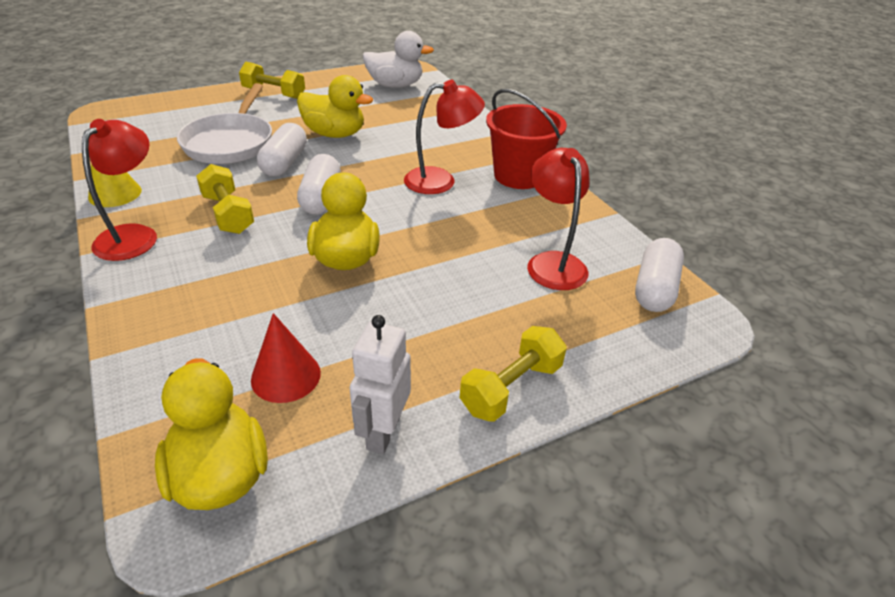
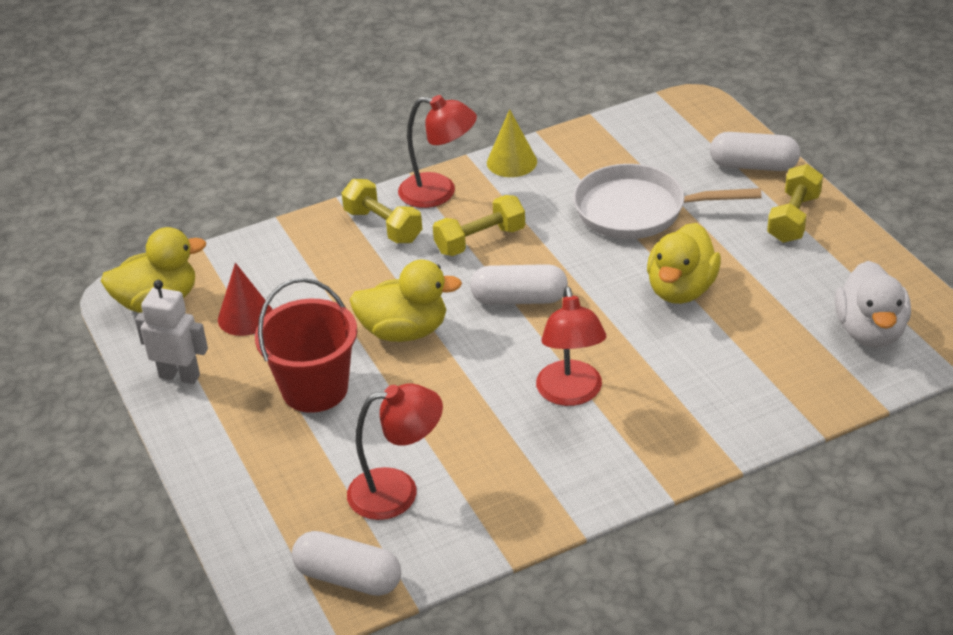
camera: 95 degrees right, 0 degrees up
(284, 163) = (595, 260): white capsule -> white capsule (753, 165)
(511, 388) = (214, 450): yellow dumbbell -> yellow dumbbell (383, 226)
(519, 176) = (596, 470): red bucket -> red bucket (315, 389)

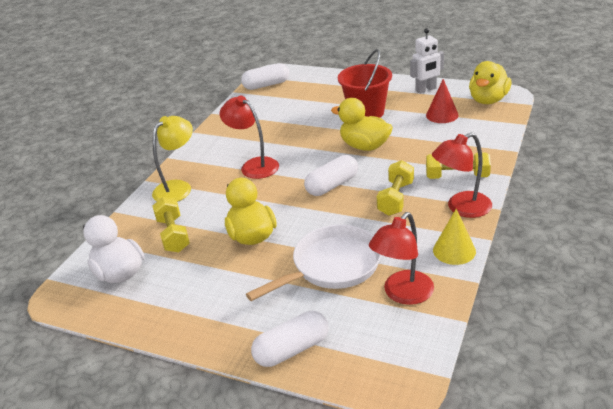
camera: 140 degrees right, 5 degrees down
(398, 491) = (282, 107): red lamp -> red lamp (403, 294)
(404, 331) = (364, 146): yellow duck -> yellow duck turned 75 degrees clockwise
(706, 422) = (178, 187): none -> yellow lamp
(793, 218) = (223, 321): yellow dumbbell -> yellow dumbbell (173, 235)

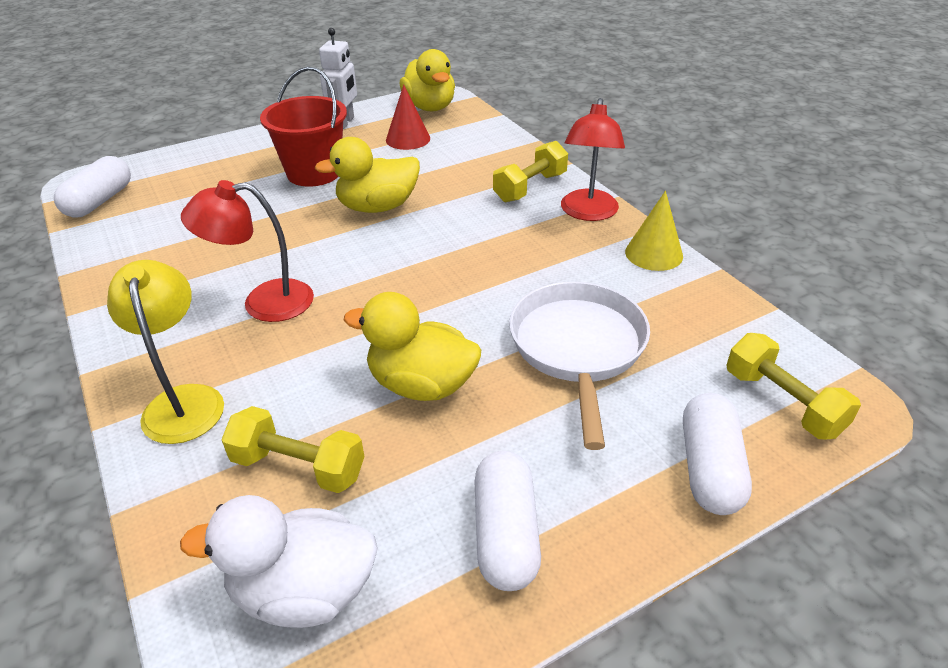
camera: 55 degrees left, 5 degrees up
(332, 185) = (416, 266): white capsule -> white capsule (505, 534)
(396, 198) = (511, 240): yellow dumbbell -> yellow dumbbell (782, 403)
(403, 294) = (691, 324): red lamp -> none

